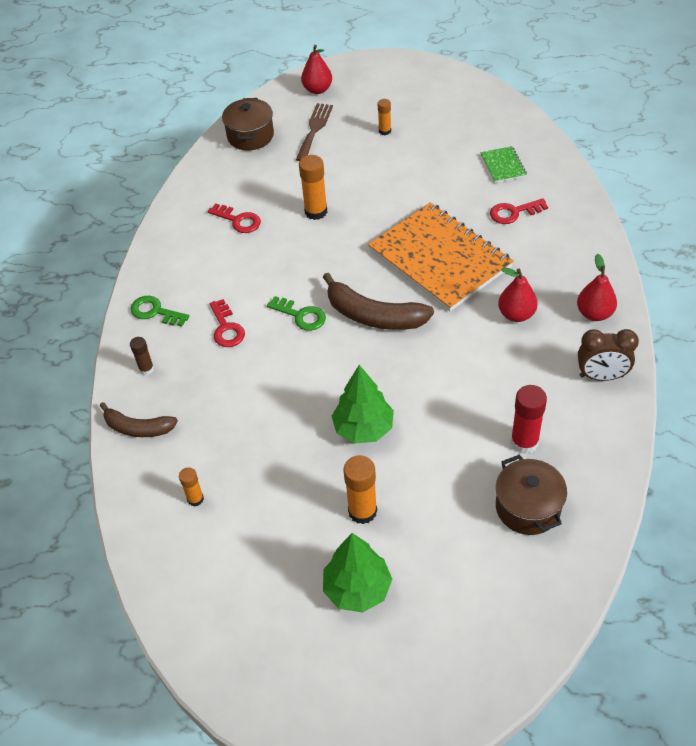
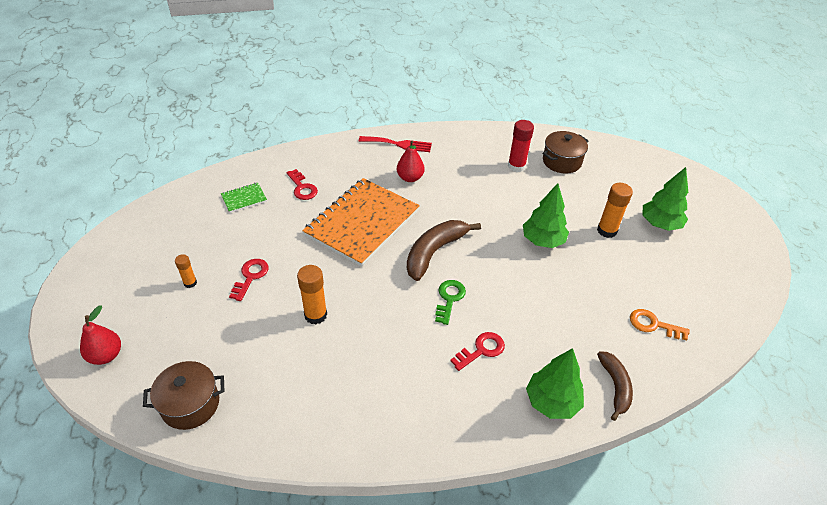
camera: 110 degrees left, 5 degrees down
(146, 369) = (552, 402): brown glue stick -> green tree
(155, 312) = (481, 418): green key -> none
(195, 499) = (653, 325): orange glue stick -> orange key
(238, 220) = (336, 378): red key -> red key (250, 277)
(314, 129) = (183, 343): brown fork -> none
(374, 315) = (434, 252): brown banana -> brown banana turned 150 degrees counterclockwise
(594, 313) = (398, 144): red pear -> red fork
(601, 376) = (451, 139): brown clock -> none

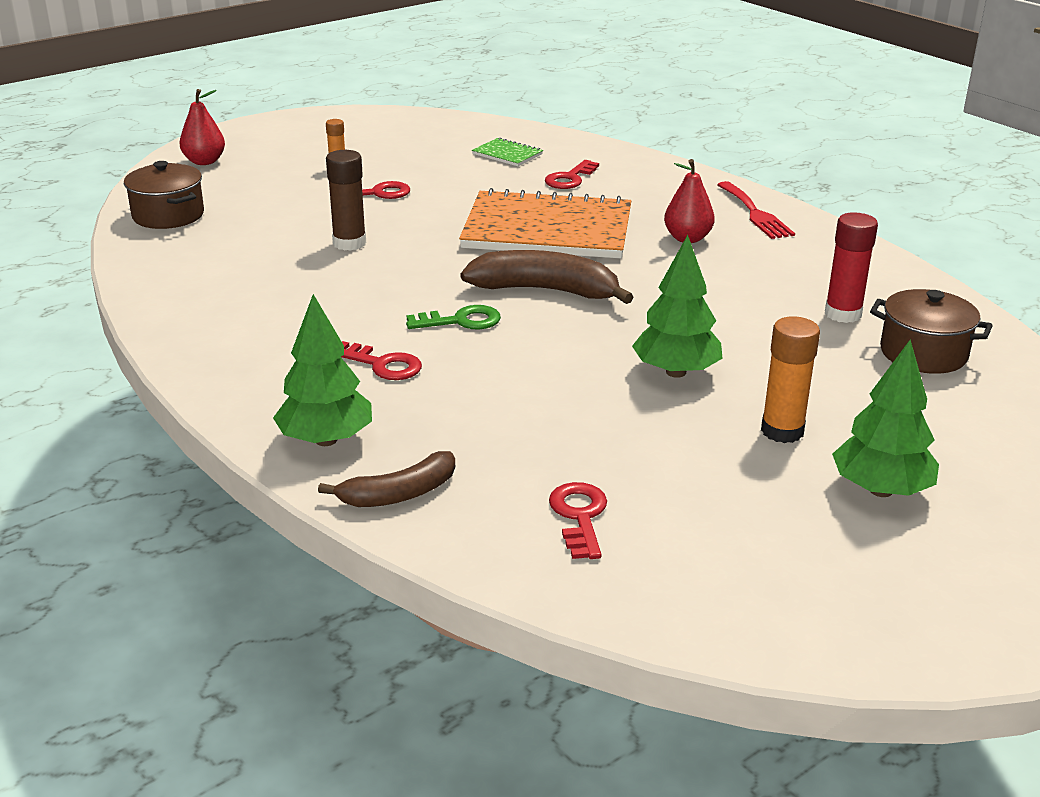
camera: 65 degrees right, 15 degrees down
(315, 315) = (349, 243): orange glue stick -> brown glue stick
(653, 325) = (579, 516): orange key -> red key

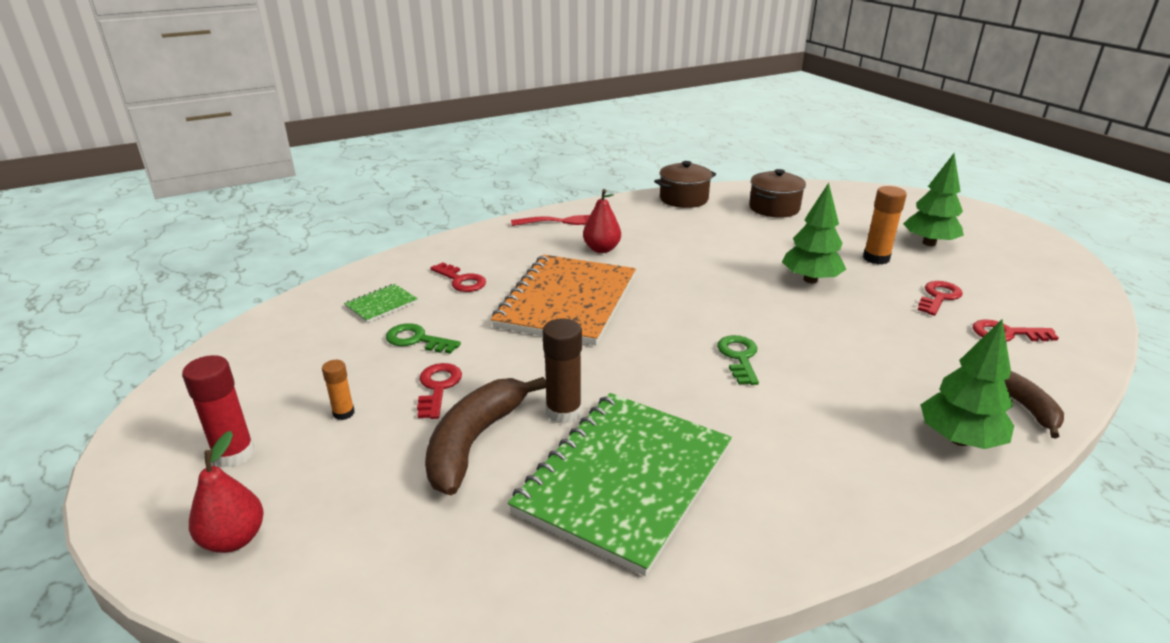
camera: 80 degrees left, 0 degrees up
(168, 215) = (422, 573): brown pot -> brown pot (683, 199)
(260, 273) = (625, 479): none -> green notebook
(382, 365) = (823, 403): red key -> red key (938, 297)
(450, 176) = (417, 340): none -> green key
(545, 291) = (684, 314): brown banana -> brown banana (475, 441)
(843, 314) = (725, 220): red glue stick -> red glue stick (234, 454)

